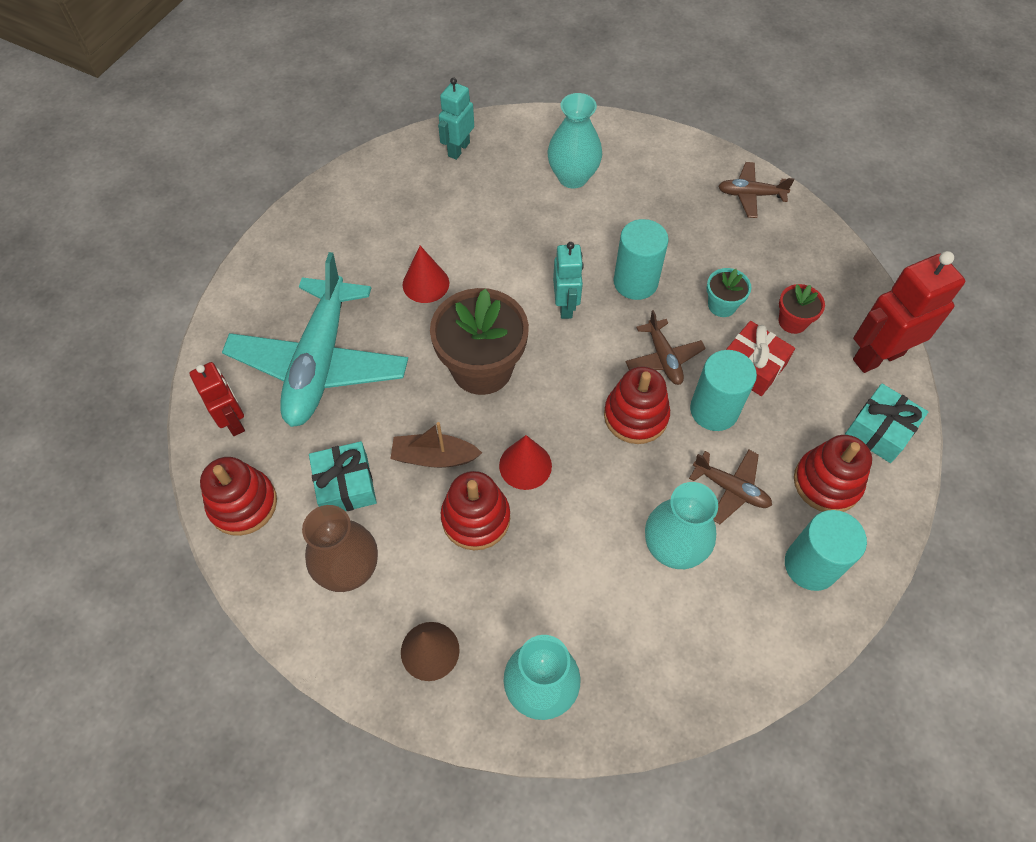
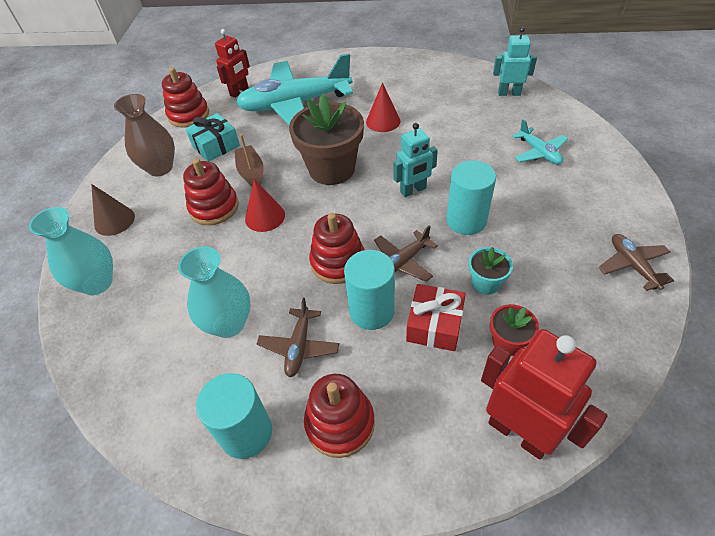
camera: 70 degrees right, 10 degrees down
(572, 177) = (539, 152): turquoise vase -> turquoise plane
(880, 430) = (426, 458): turquoise gift -> none

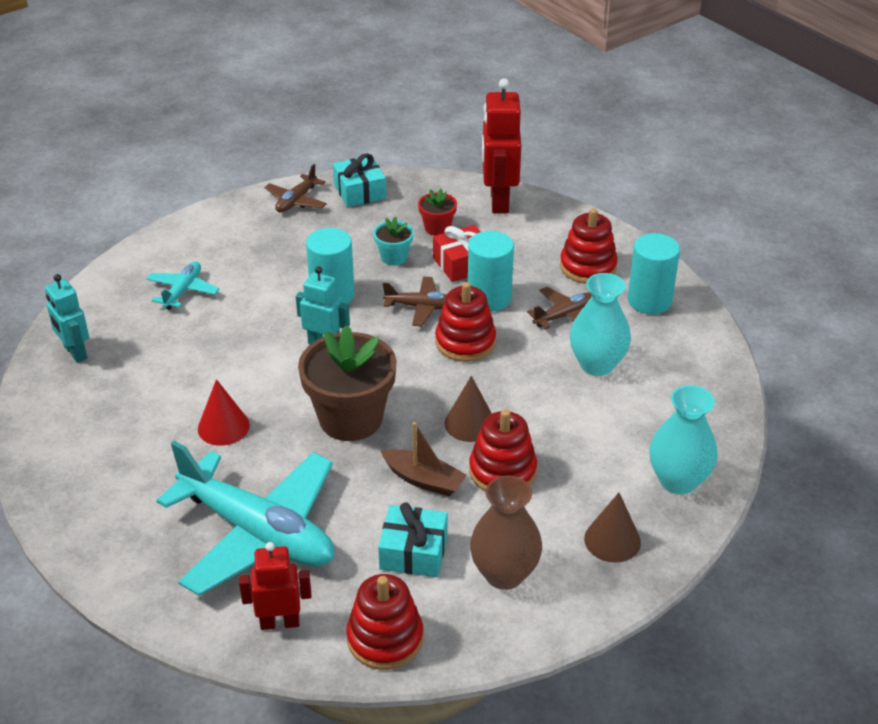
camera: 135 degrees left, 10 degrees down
(251, 173) = (423, 480): brown boat -> brown boat turned 90 degrees counterclockwise
(265, 217) = (470, 423): red cone -> brown cone
(621, 320) = (360, 191): none -> turquoise gift

